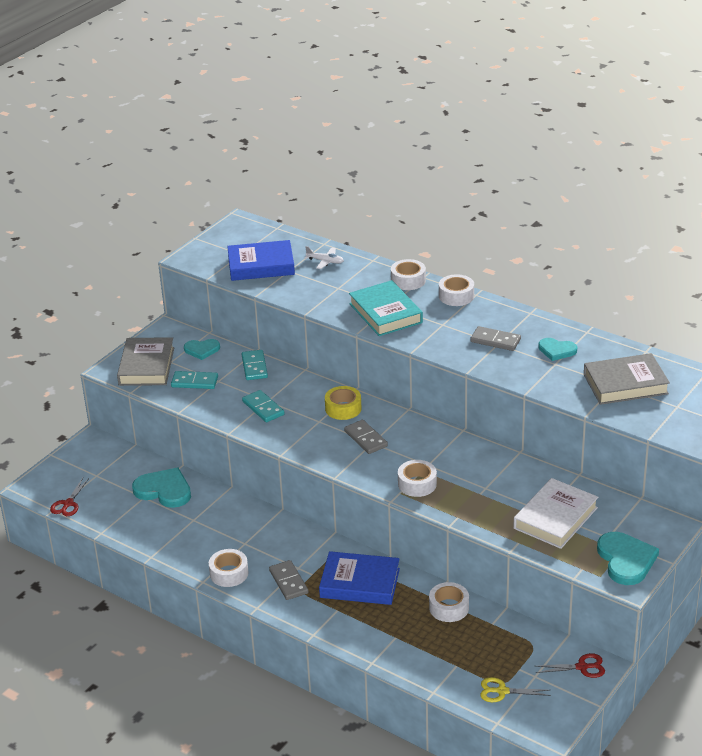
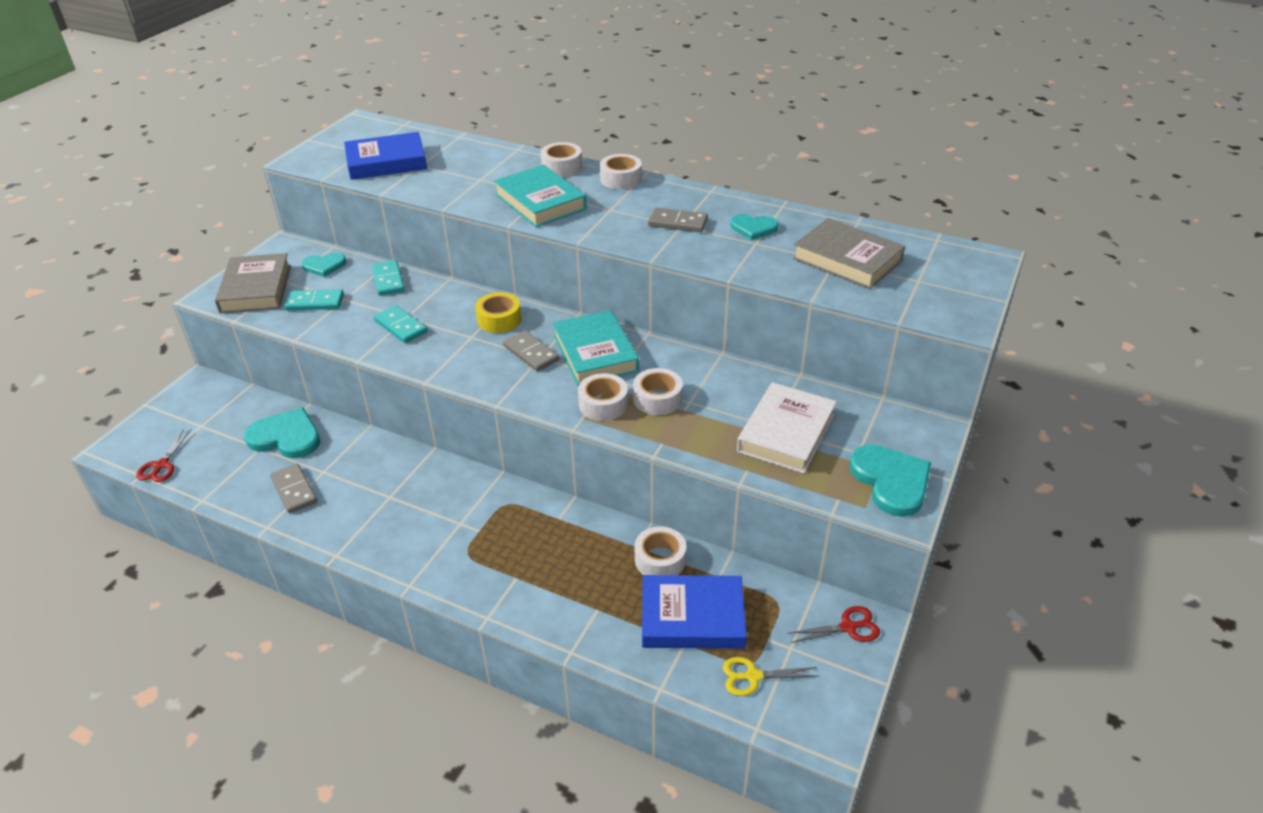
camera: 10 degrees left, 5 degrees up
(229, 573) = (370, 540): white tape -> white tape (657, 399)
(288, 582) = (449, 544): grey domino -> grey domino (294, 490)
(325, 261) = (462, 153): white plane -> none
(360, 583) = (541, 537): blue book -> blue book (692, 617)
(417, 443) = (595, 353): none -> turquoise book
(625, 384) = (847, 260): grey book -> grey book turned 60 degrees clockwise

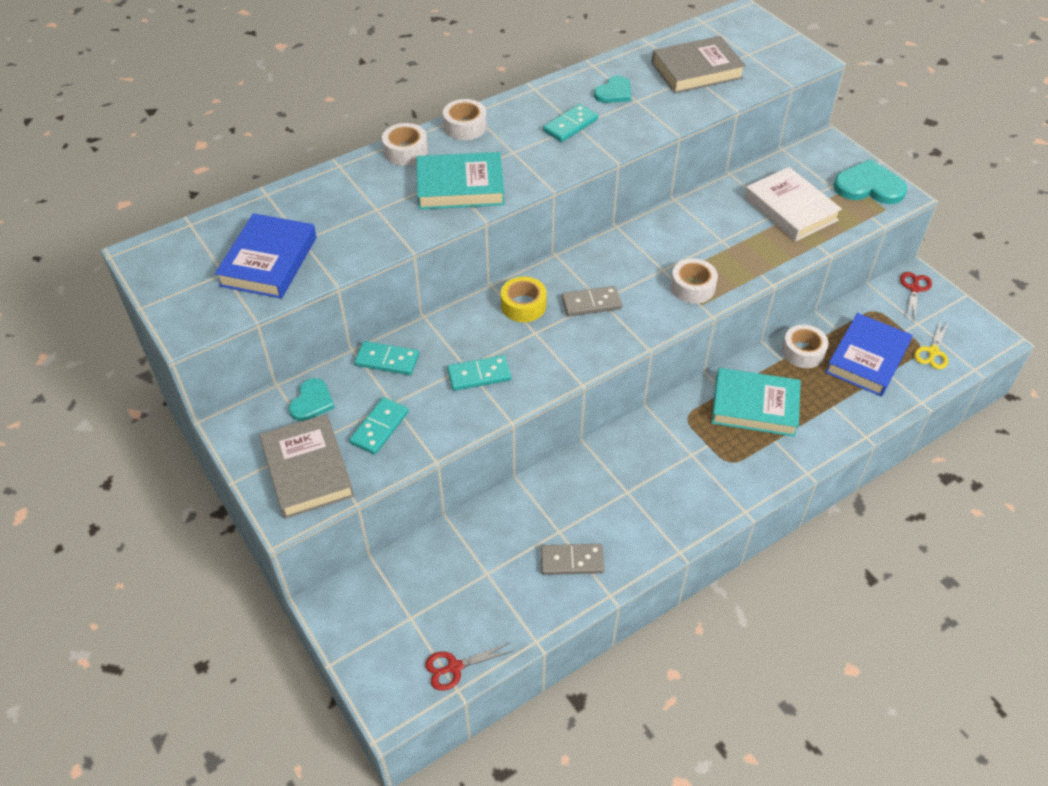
camera: 60 degrees left, 10 degrees up
(161, 465) = (454, 667): red scissors -> red scissors turned 120 degrees clockwise
(256, 289) = (307, 470): grey book -> grey book turned 45 degrees clockwise
(286, 437) = (485, 547): turquoise heart -> none
(595, 353) = (621, 266): turquoise book -> turquoise book (754, 406)
(657, 399) = (706, 255): white tape -> none
(677, 222) = (570, 125): grey domino -> turquoise domino

